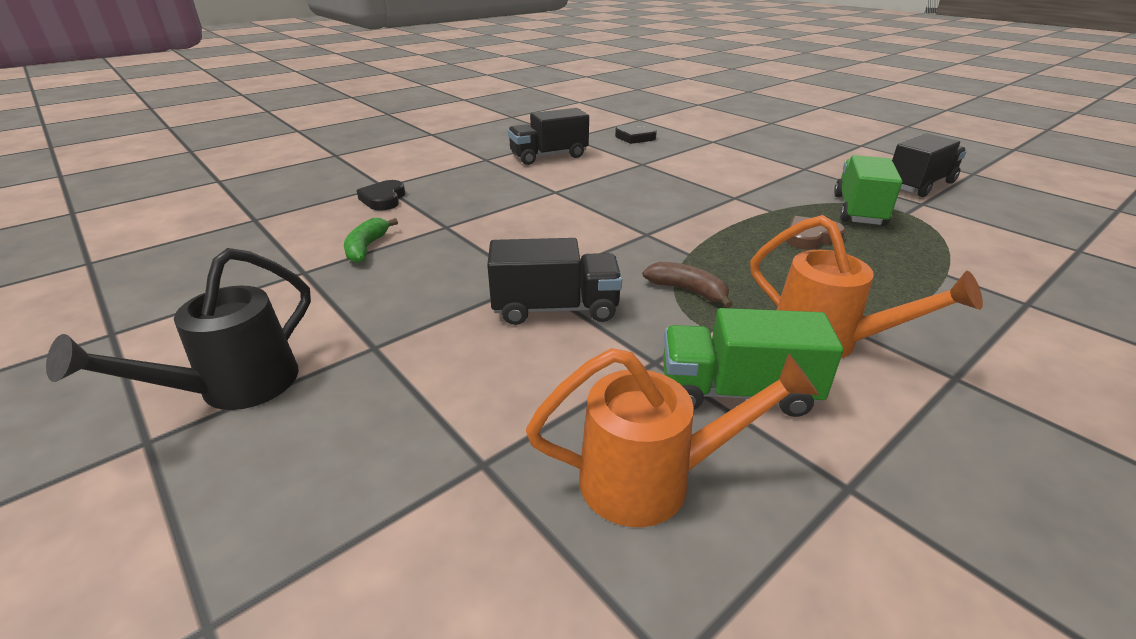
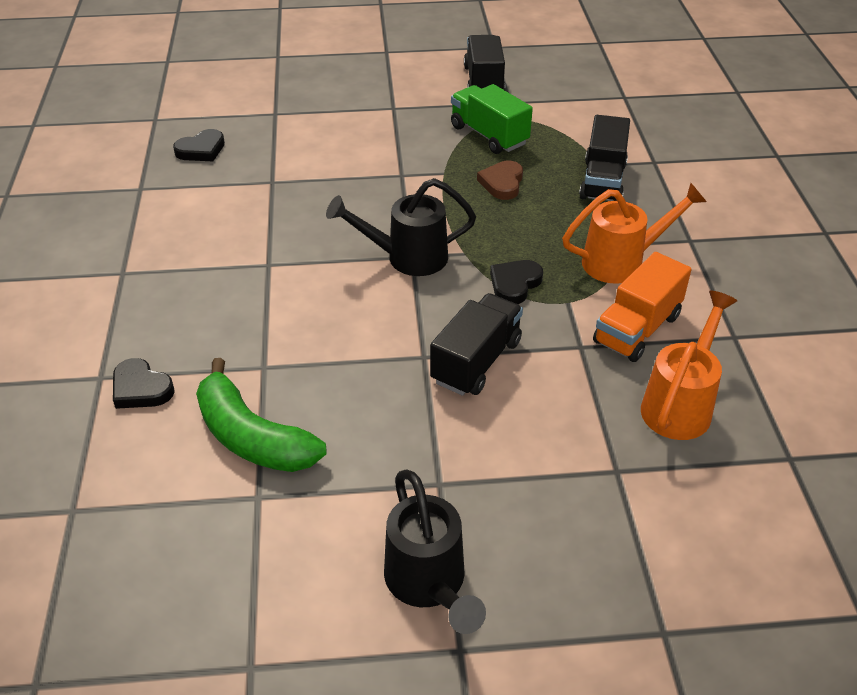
camera: 55 degrees left, 10 degrees up
(366, 248) = (252, 437): green banana -> green banana, size x1.81
(549, 156) = (174, 227): black truck -> black truck (602, 181)
(641, 233) = (407, 258): none -> black watering can
(688, 291) = (514, 284): brown banana -> black heart
(737, 392) = (637, 329): green truck -> orange truck

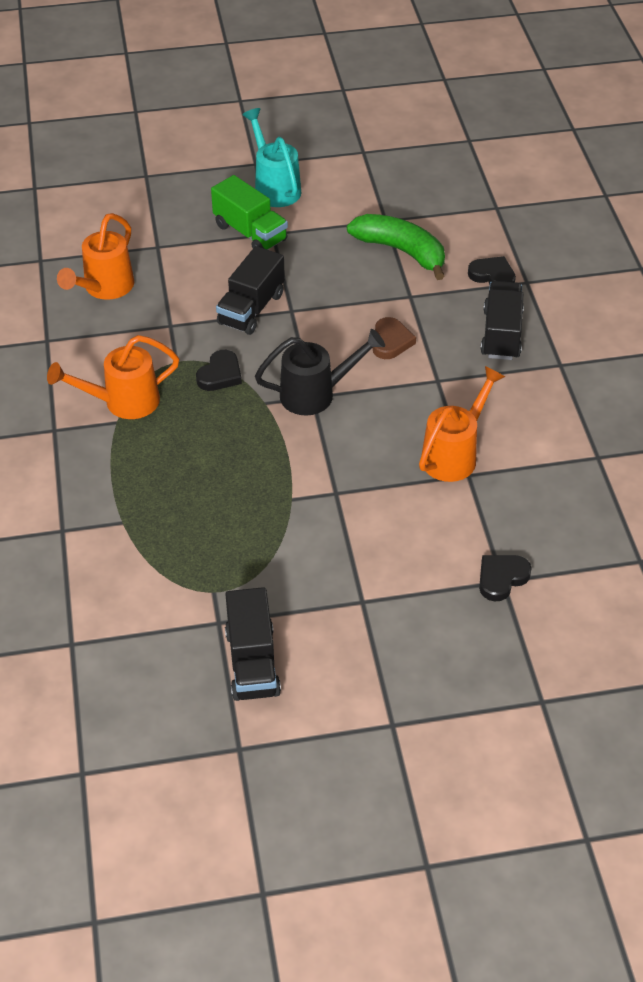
camera: 175 degrees right, 5 degrees up
(201, 150) = (561, 514): black heart -> black heart (501, 578)
(278, 197) = (454, 454): none -> orange watering can
(429, 584) = (274, 187): black watering can -> turquoise watering can
(489, 135) = (244, 560): green truck -> green truck (250, 233)
(502, 183) = (229, 488): brown heart -> brown heart (391, 341)
(602, 181) = (124, 498): black truck -> black truck (501, 334)
(637, 329) = (123, 341): orange truck -> none

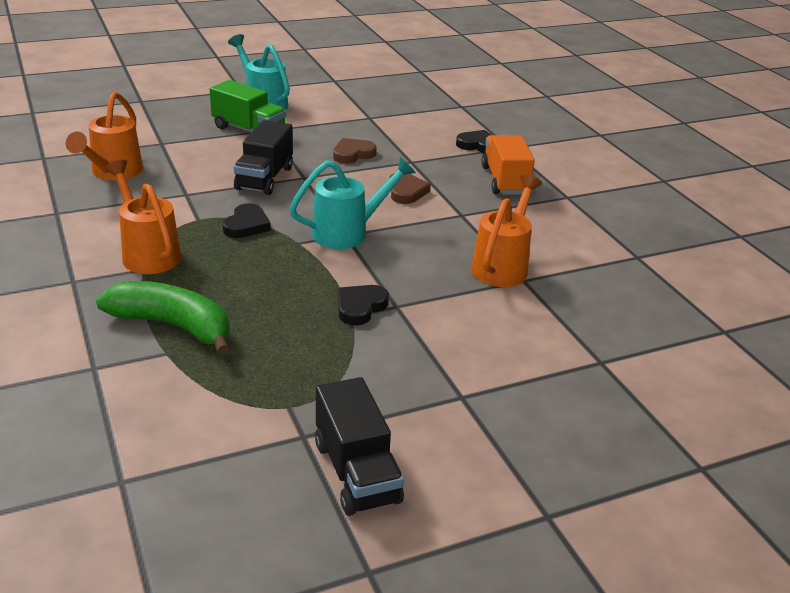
camera: 15 degrees left, 15 degrees down
(123, 402) = (148, 253): orange watering can -> orange watering can turned 90 degrees clockwise
(316, 394) = (348, 233): black watering can -> turquoise watering can
(351, 279) = (353, 154): none -> brown heart
(401, 251) = (391, 135): green banana -> green banana (173, 326)
(501, 334) = (505, 181): black truck -> orange truck
(501, 578) = (599, 360): black heart -> black heart (360, 307)

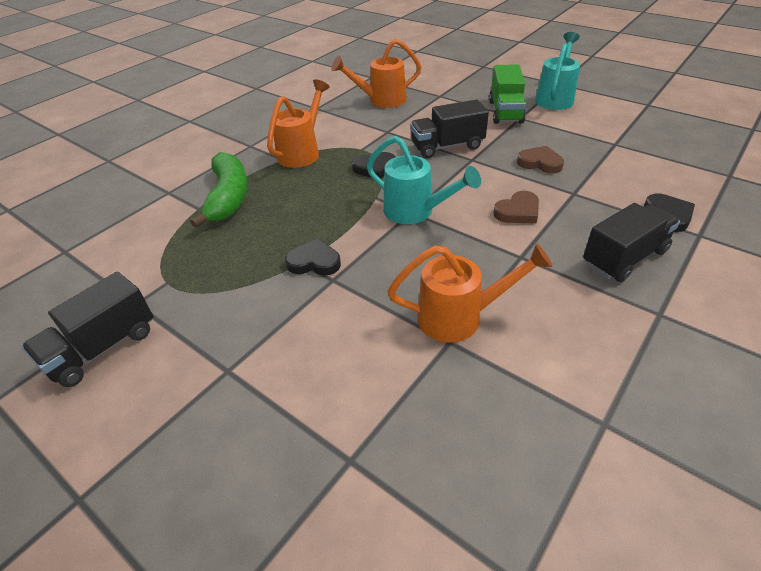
camera: 65 degrees right, 10 degrees up
(505, 181) = (624, 257): orange truck -> black truck

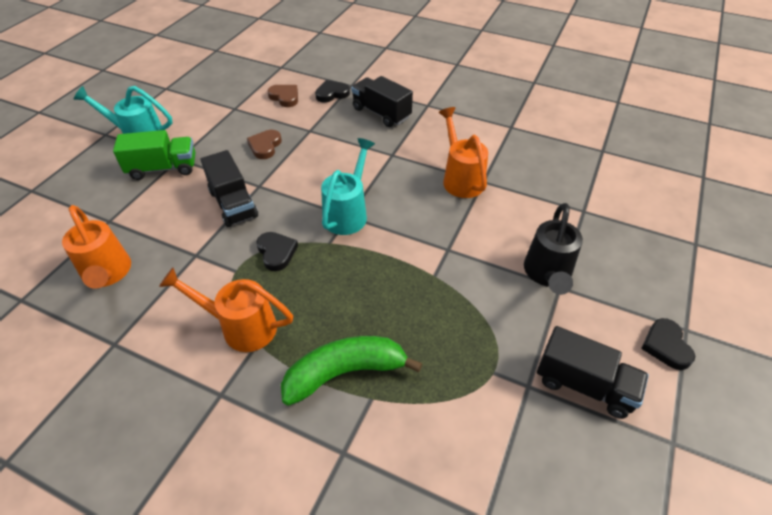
camera: 105 degrees left, 5 degrees up
(252, 363) = (547, 274): none -> black watering can
(314, 262) = (431, 266): black heart -> black heart (666, 346)
(518, 211) = (338, 157): brown heart -> brown heart (285, 97)

